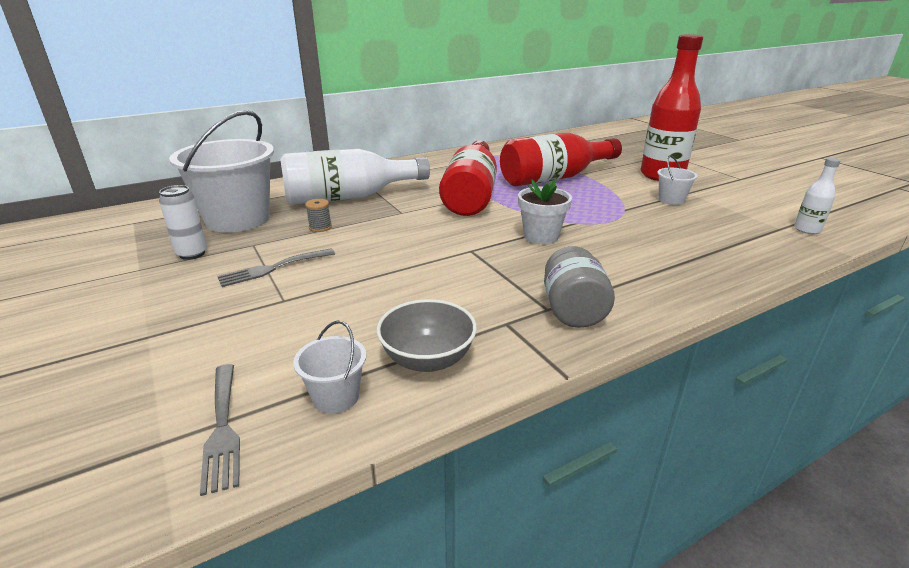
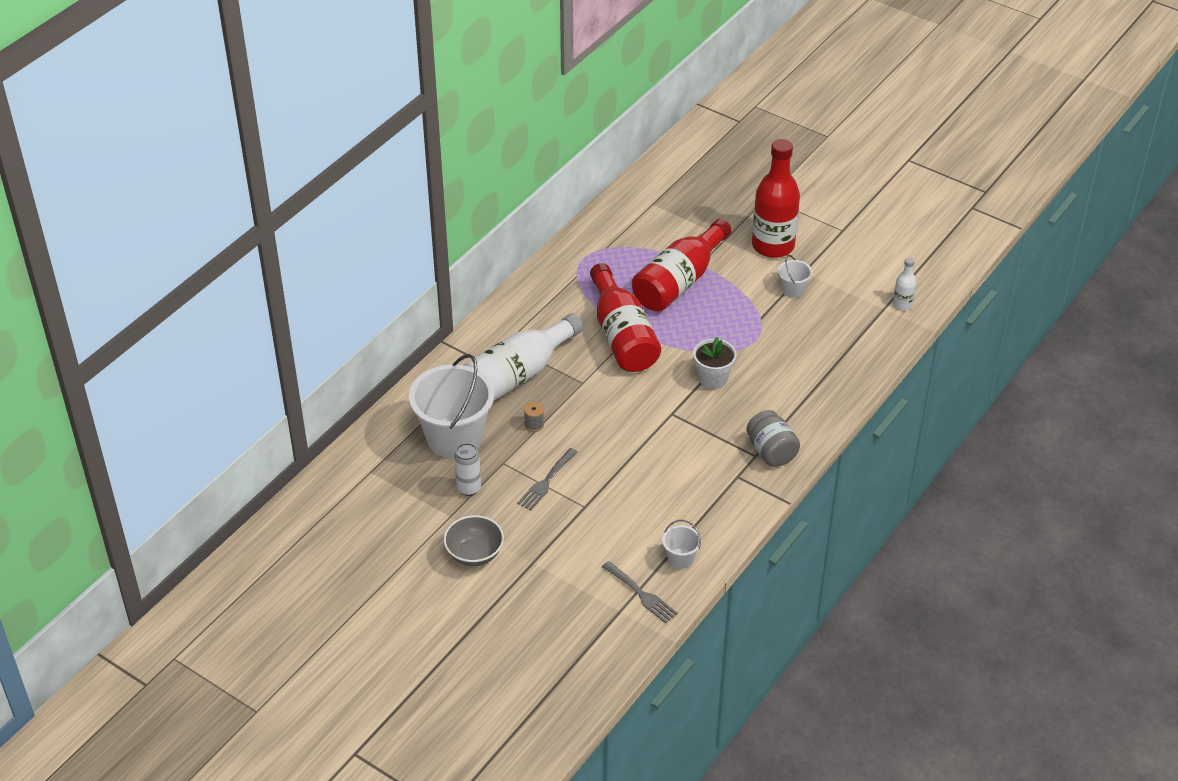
camera: 25 degrees left, 15 degrees up
(427, 359) = (710, 518): grey bowl -> grey bowl (474, 554)

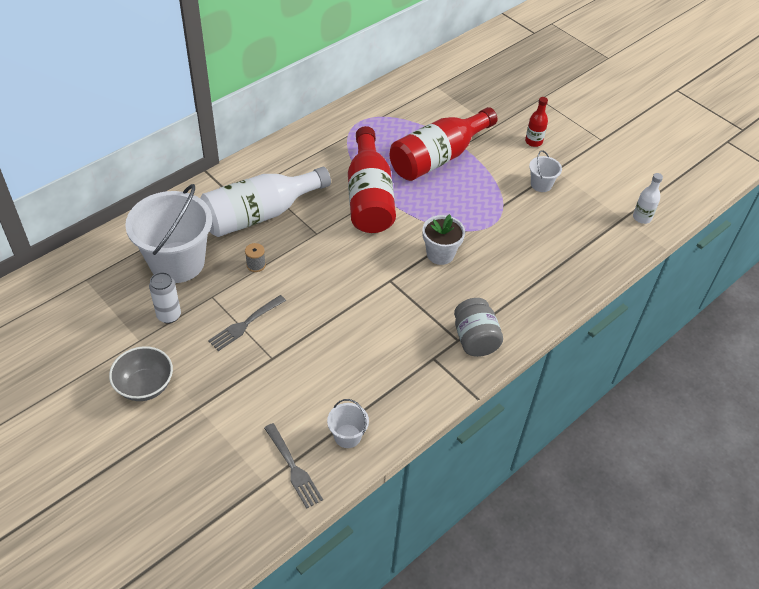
camera: 10 degrees right, 5 degrees up
(773, 246) = (533, 141): red bottle -> red bottle, size x0.45

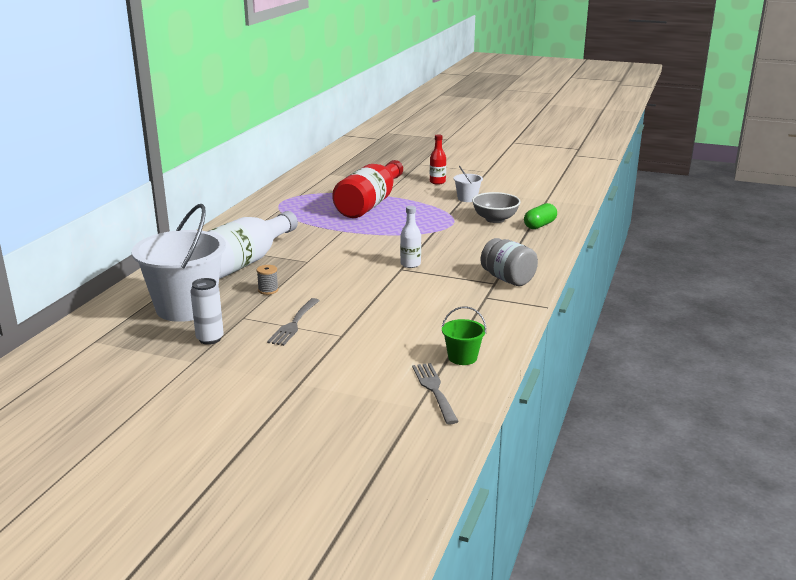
camera: 25 degrees left, 25 degrees down
(145, 386) = (228, 386): grey bowl -> grey bowl (495, 219)
(293, 468) = (434, 390): grey fork -> grey fork turned 135 degrees counterclockwise
(347, 436) = (462, 357): white bucket -> green bucket
(369, 197) = (333, 234): red bottle -> none
(440, 254) = (428, 246): white flower pot -> none
(578, 262) = (539, 225): none -> green capsule
(642, 217) = (559, 196): white bottle -> white bottle (410, 264)

